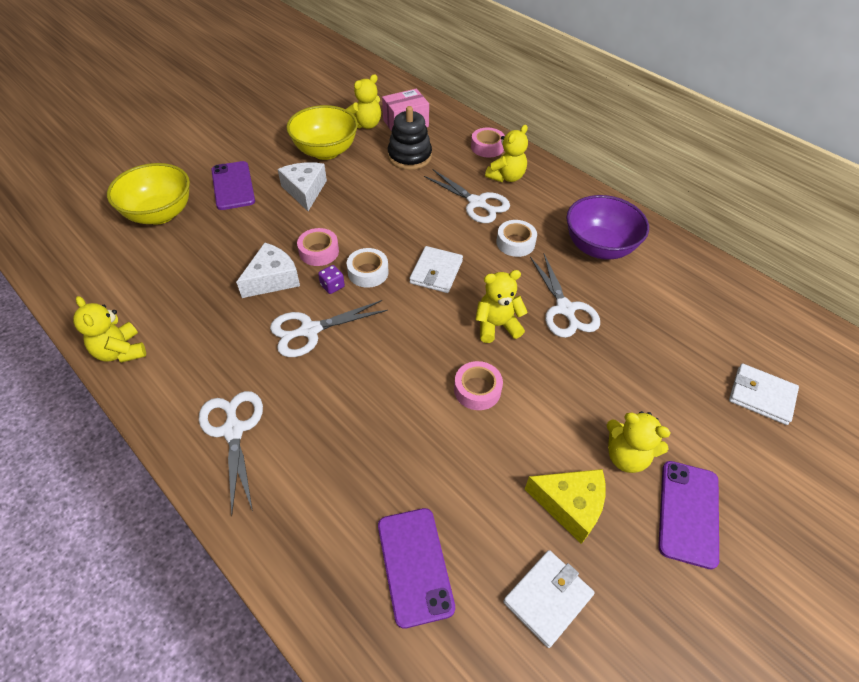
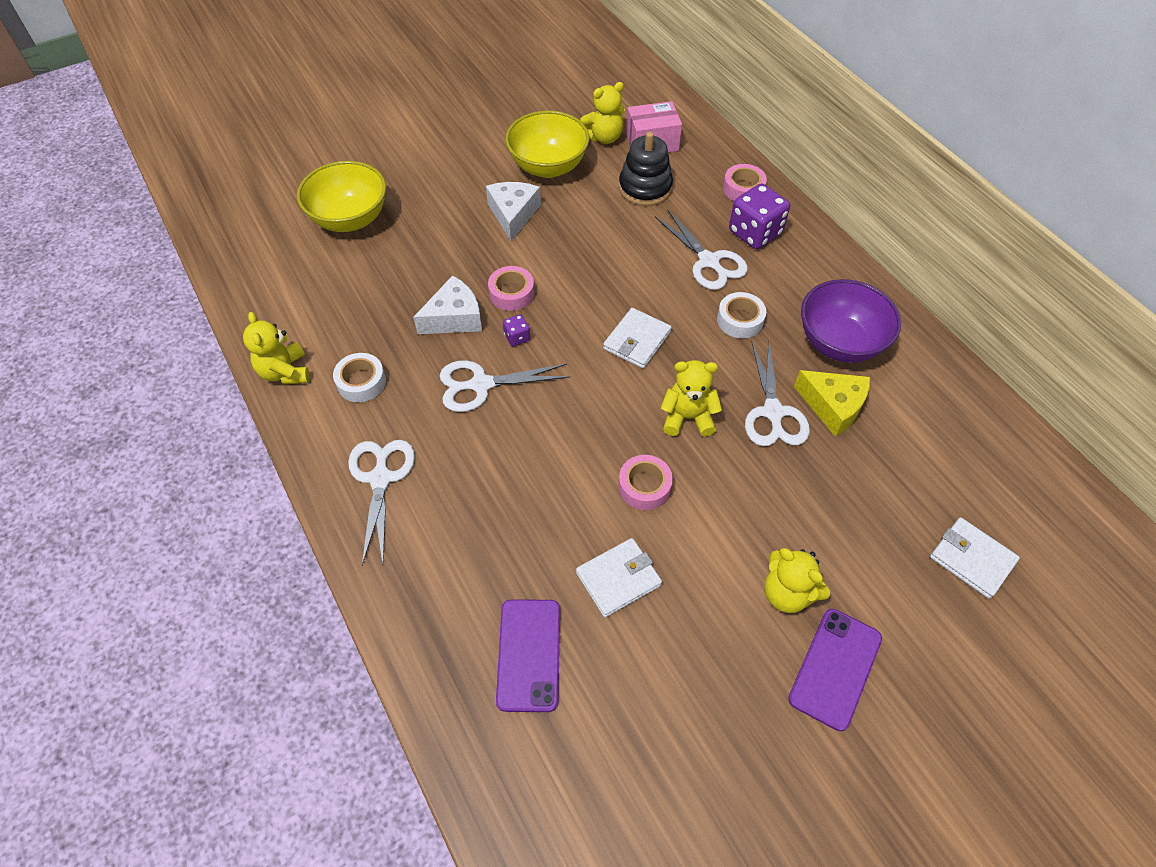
camera: 15 degrees right, 5 degrees up
(233, 186) = (434, 196): purple phone -> none
(368, 272) = (560, 327): white tape -> white tape (361, 382)
(506, 177) = (755, 233): yellow teddy bear -> purple dice
(547, 598) = (654, 718): white wallet -> white wallet (618, 579)
(570, 505) = (707, 631): yellow cheese -> yellow cheese (833, 406)

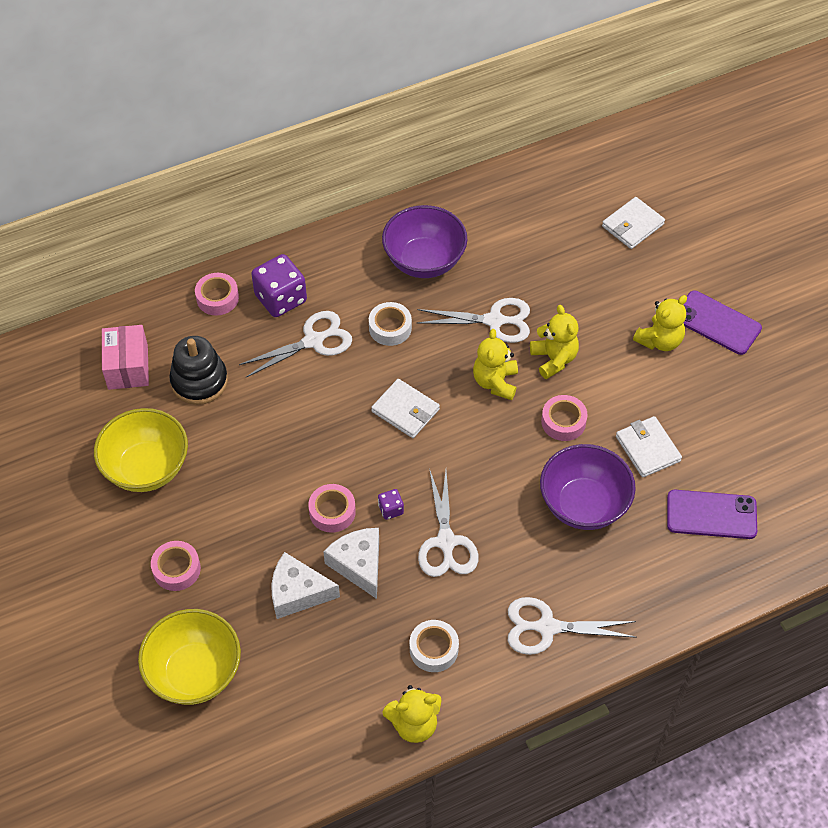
camera: 85 degrees left, 0 degrees up
(448, 197) = (176, 569): none -> pink tape
(513, 214) = (217, 506): white cheese -> white cheese (297, 593)
(534, 510) = (583, 505): none -> purple bowl
(604, 137) = (109, 411): yellow teddy bear -> yellow teddy bear (554, 359)
(833, 406) = (491, 279): yellow cheese -> none

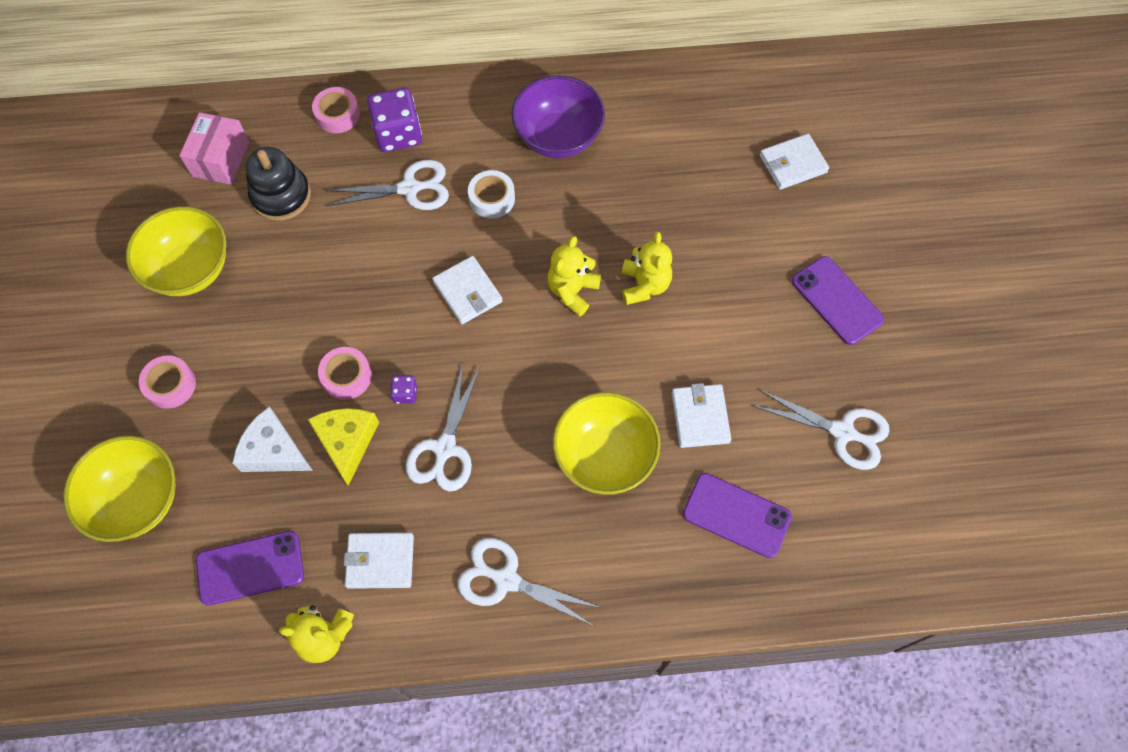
camera: 20 degrees right, 10 degrees up
(323, 693) = (250, 568): none -> purple phone
(358, 564) = (347, 442): white cheese -> yellow cheese
(434, 649) = (380, 561): white tape -> white wallet
(494, 321) = (601, 224): white scissors -> white scissors (842, 432)
(563, 422) = (624, 357): pink tape -> none
(583, 505) = (604, 456): purple bowl -> yellow bowl
(659, 340) = (766, 300): yellow teddy bear -> none

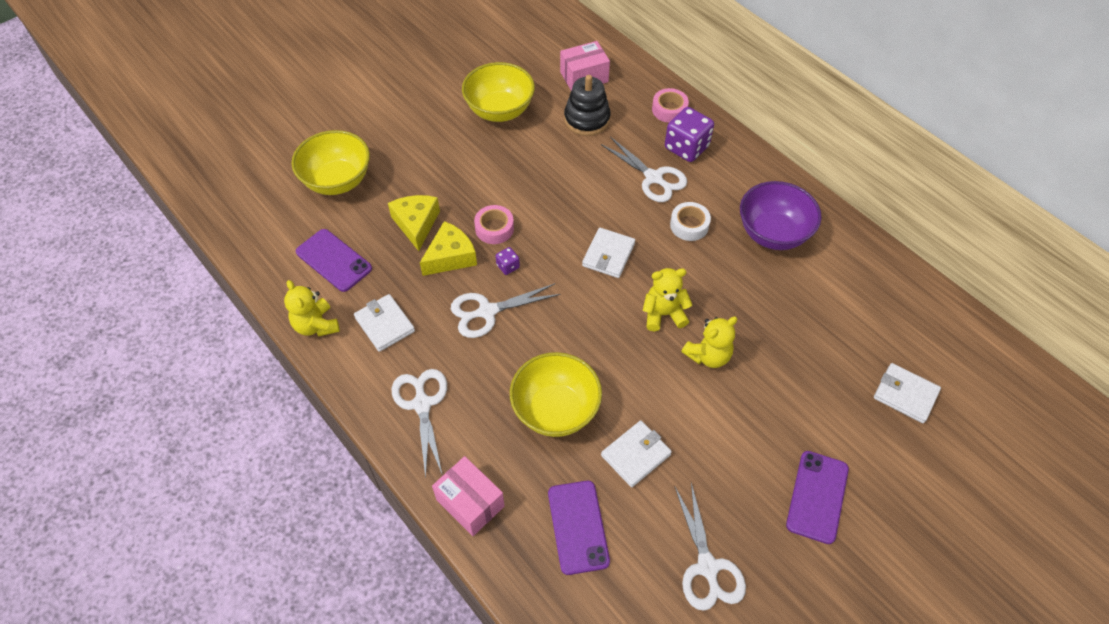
camera: 55 degrees right, 10 degrees down
(170, 385) = (419, 149): pink tape -> none
(274, 451) = (416, 224): white cheese -> yellow cheese
(647, 598) = (470, 503): none -> pink box

